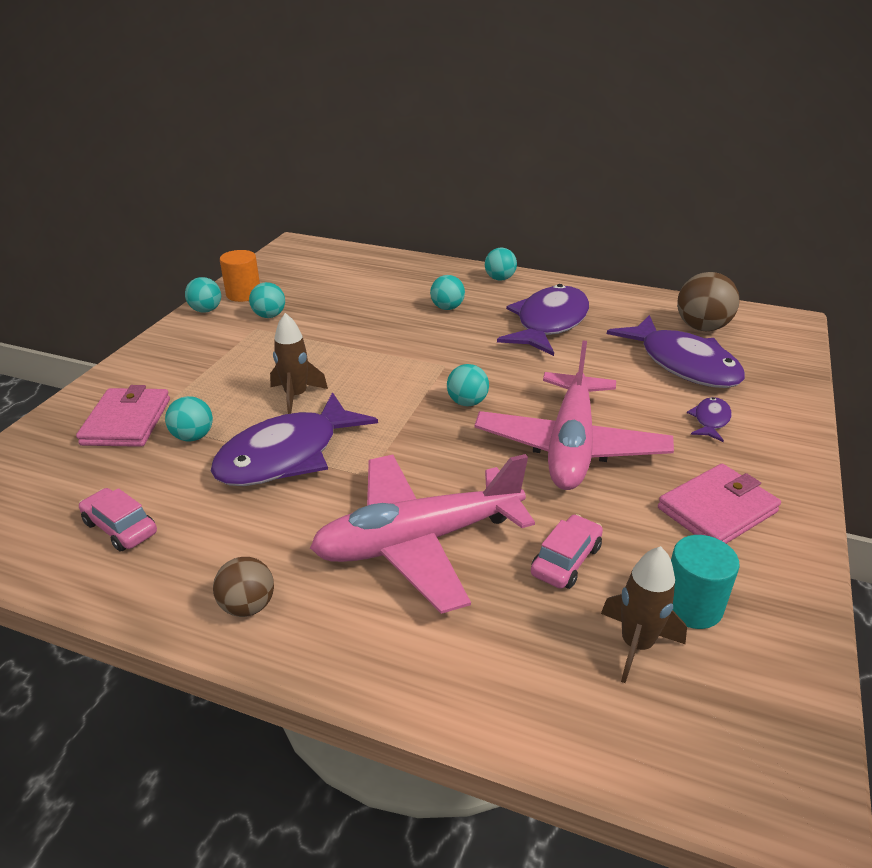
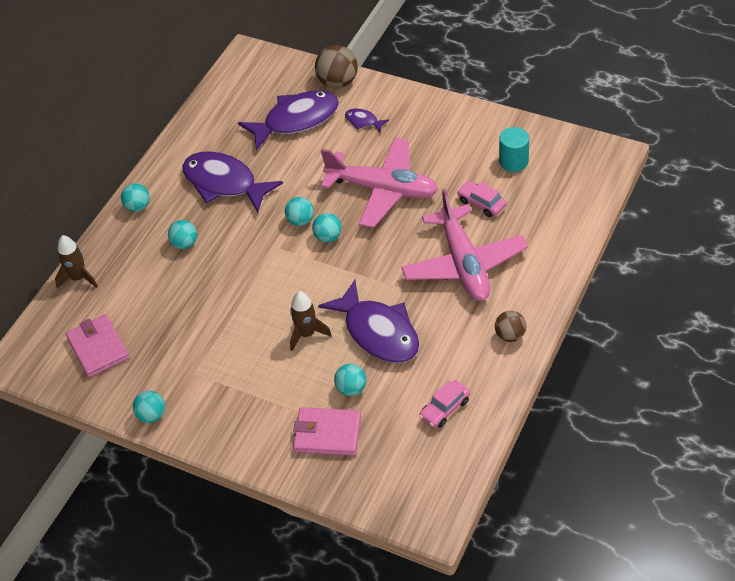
camera: 80 degrees left, 15 degrees up
(243, 294) = (124, 391): orange cylinder -> none
(269, 316) = (173, 366): turquoise ball -> turquoise ball (300, 220)
(636, 644) = (537, 185): brown rocket -> brown rocket (79, 278)
(701, 327) = (248, 100): brown ball -> brown ball (338, 82)
(717, 510) = (446, 137): pink wallet -> pink wallet (98, 348)

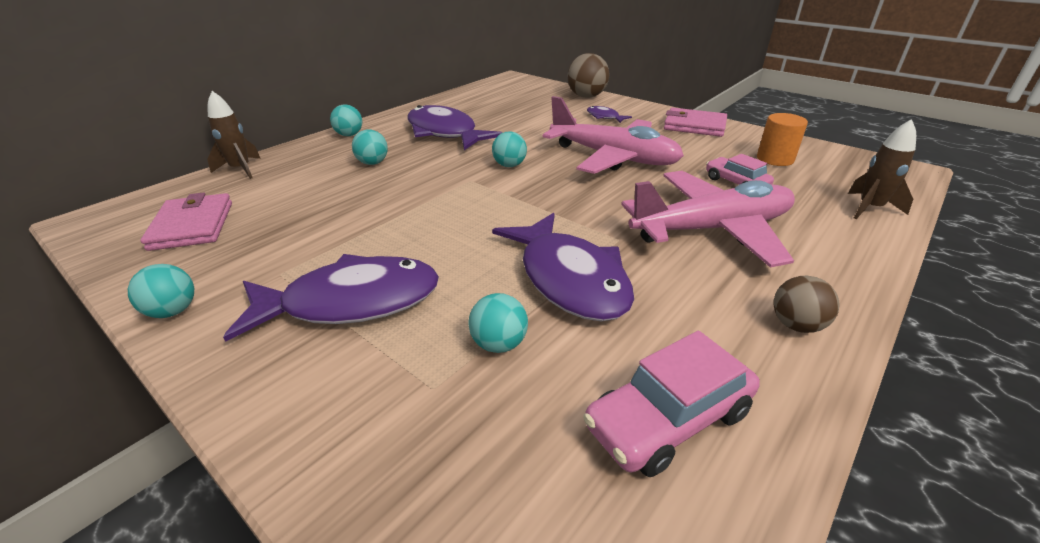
camera: 10 degrees right, 15 degrees down
(296, 120) = (537, 109): purple fish -> purple fish (351, 302)
(307, 334) = (463, 261): brown rocket -> brown rocket (870, 208)
(327, 434) = (422, 409): pink wallet -> pink wallet (694, 126)
(328, 237) = (535, 181): turquoise ball -> none
(445, 408) = (668, 419): pink car -> pink car, size x1.52
(464, 264) = (712, 229): pink plane -> pink plane turned 105 degrees counterclockwise
(513, 161) = (775, 159): turquoise cylinder -> orange cylinder

